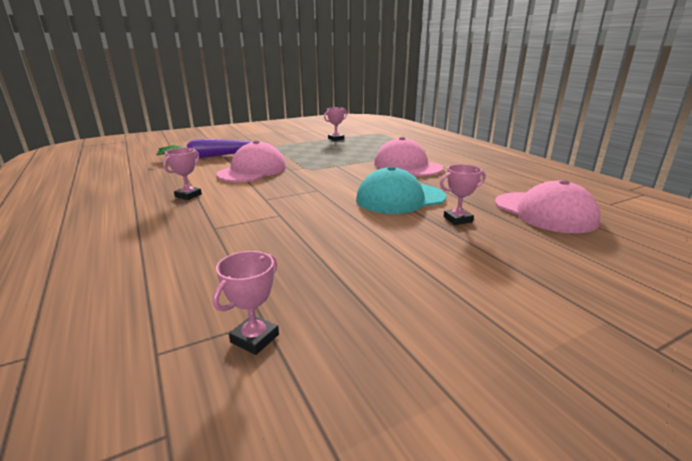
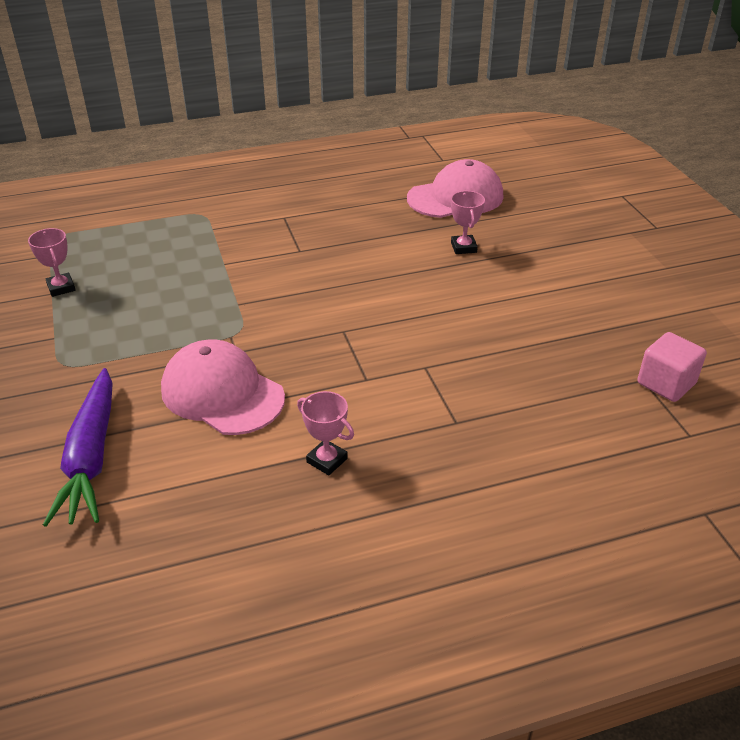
camera: 80 degrees left, 15 degrees up
(255, 338) = (666, 383): pink trophy -> pink cube
(400, 198) = (396, 271): turquoise cap -> none
(407, 166) = (270, 243): pink cap -> none

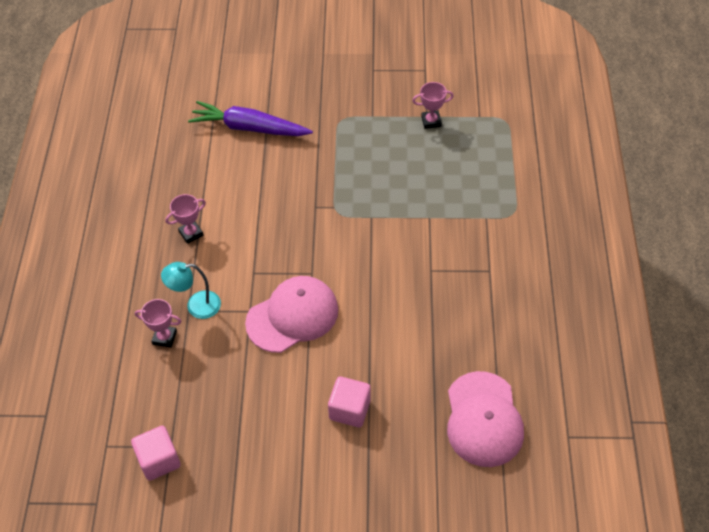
camera: 110 degrees right, 15 degrees up
(222, 393) = (275, 193): pink cap -> pink cap (292, 316)
(445, 416) = (196, 306): none -> turquoise lamp
(463, 247) = (392, 392): pink trophy -> pink trophy (164, 337)
(501, 268) = (349, 409): none -> pink cube

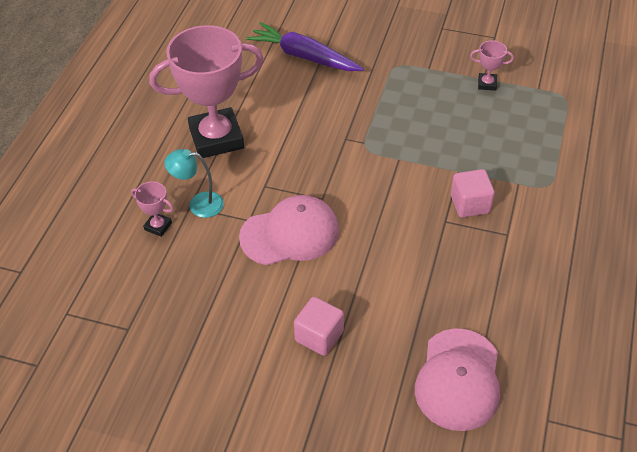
camera: 15 degrees right, 5 degrees down
(159, 460) = (112, 339): pink cube -> pink cube (470, 204)
(191, 233) = (216, 138): pink trophy -> pink trophy, size x2.44

